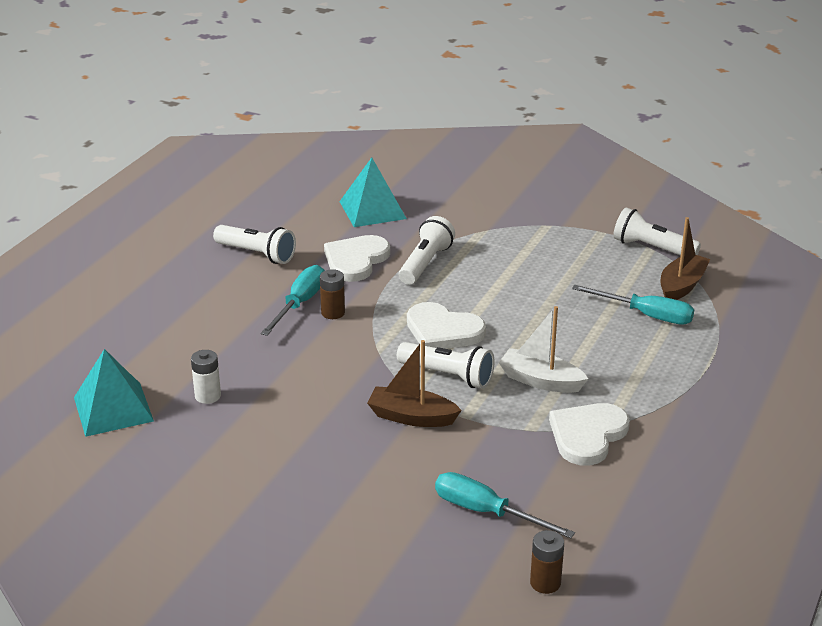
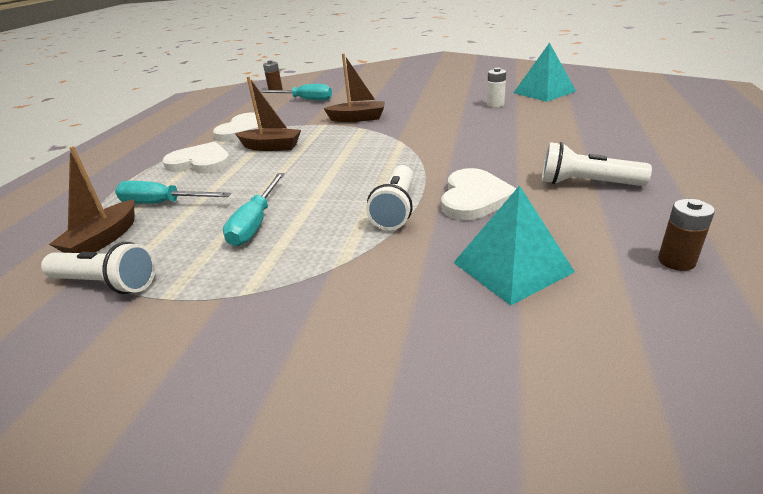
camera: 170 degrees right, 0 degrees up
(300, 304) = (491, 155): turquoise screwdriver -> turquoise screwdriver (256, 223)
(333, 313) = (456, 154): brown battery -> brown battery (676, 261)
(443, 331) = (354, 160): white heart -> white heart (200, 162)
(448, 376) = (340, 138): white flashlight -> none
(540, 381) = (271, 147): white boat -> brown boat

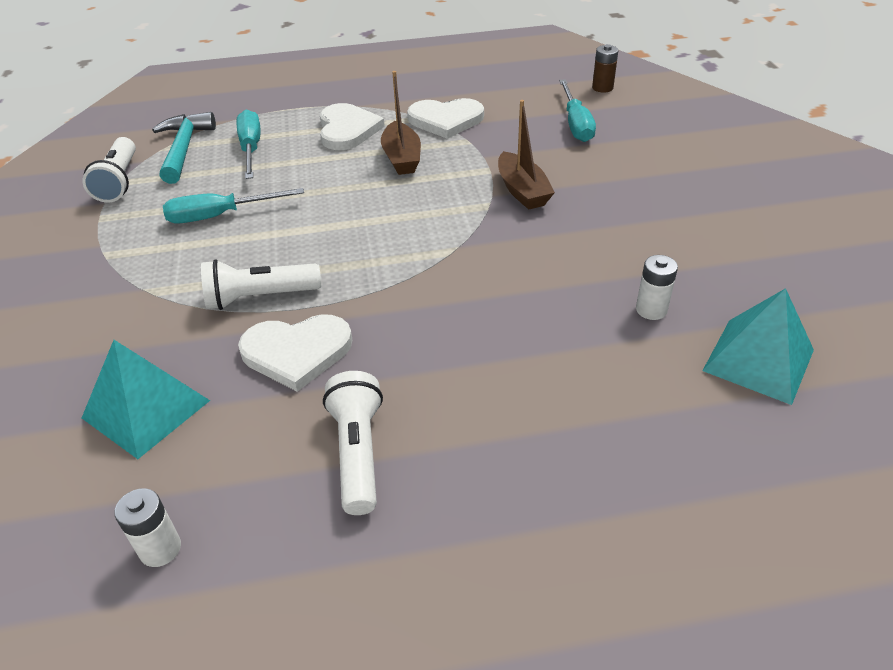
camera: 65 degrees right, 10 degrees up
(104, 239) = (184, 148): brown boat -> turquoise hammer
(676, 261) = (160, 549): brown battery -> white battery

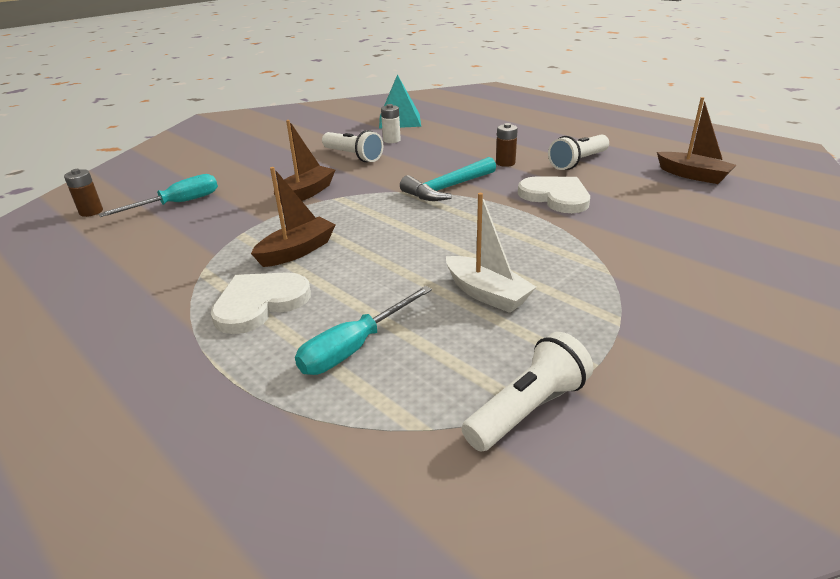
camera: 125 degrees left, 10 degrees down
(146, 409) = (664, 214): turquoise pyramid -> none
(160, 549) = (693, 175): white battery -> brown boat
(184, 148) = (404, 406): turquoise hammer -> turquoise hammer (447, 188)
(220, 216) = (487, 294): turquoise screwdriver -> white boat
(259, 297) = (539, 227): white flashlight -> white flashlight (353, 156)
(441, 373) = (505, 163): none -> brown battery
(446, 120) = (201, 258): white heart -> none

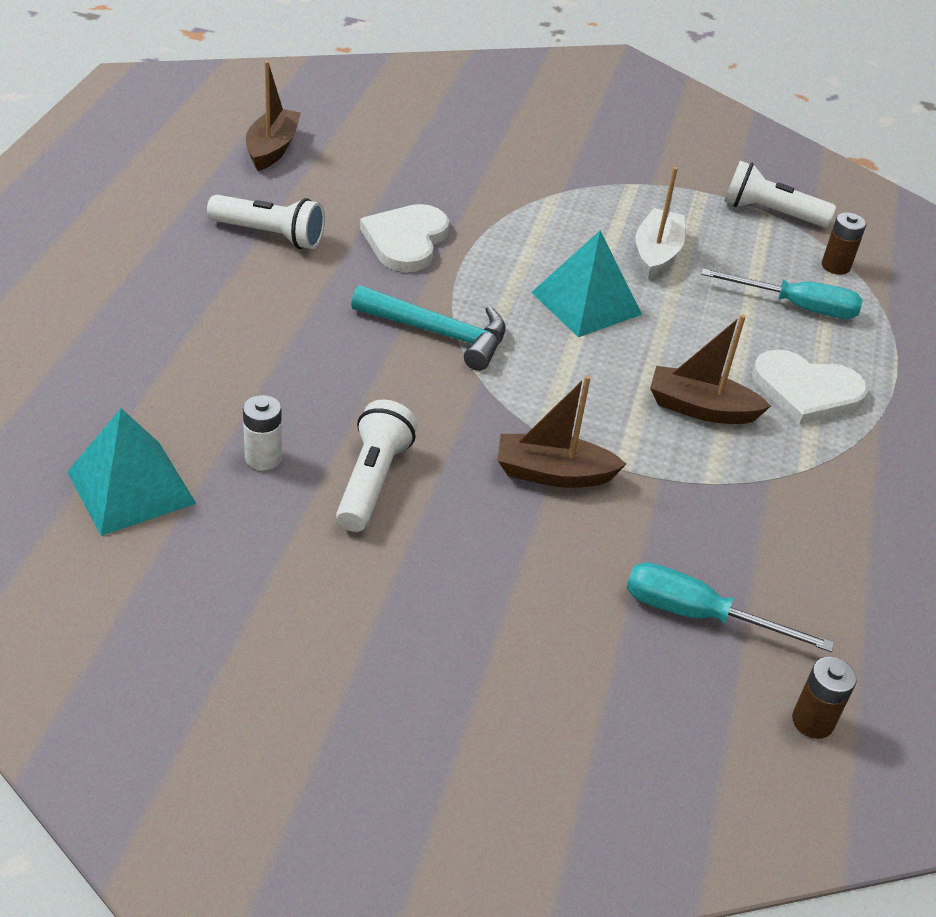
camera: 125 degrees left, 10 degrees up
(441, 241) = (586, 303): none -> turquoise pyramid
(505, 163) = (310, 299): brown battery -> brown battery (835, 266)

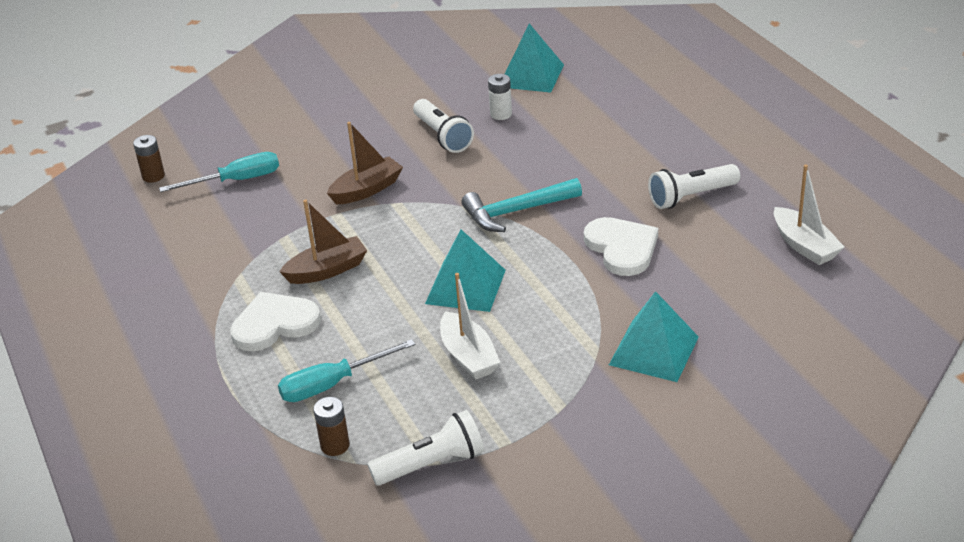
camera: 145 degrees right, 5 degrees down
(272, 149) = (804, 246): brown boat -> white boat
(510, 169) = (654, 350): none -> turquoise pyramid

